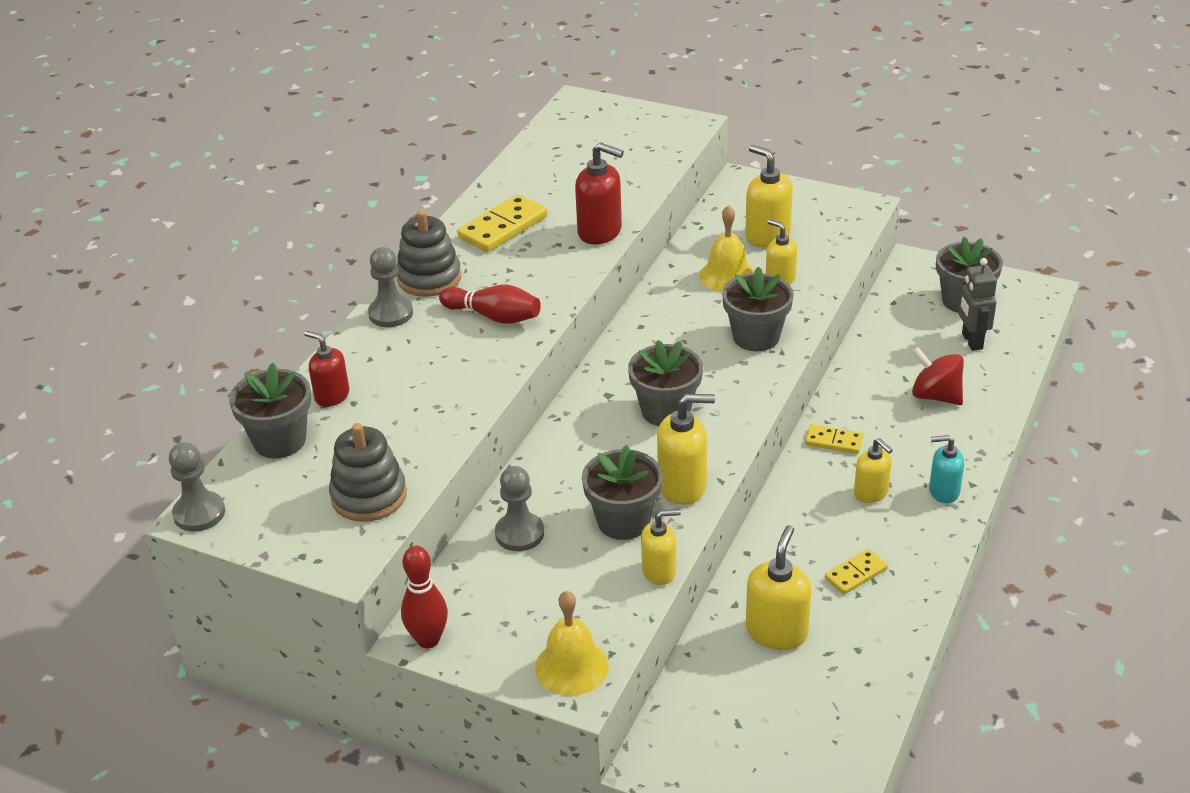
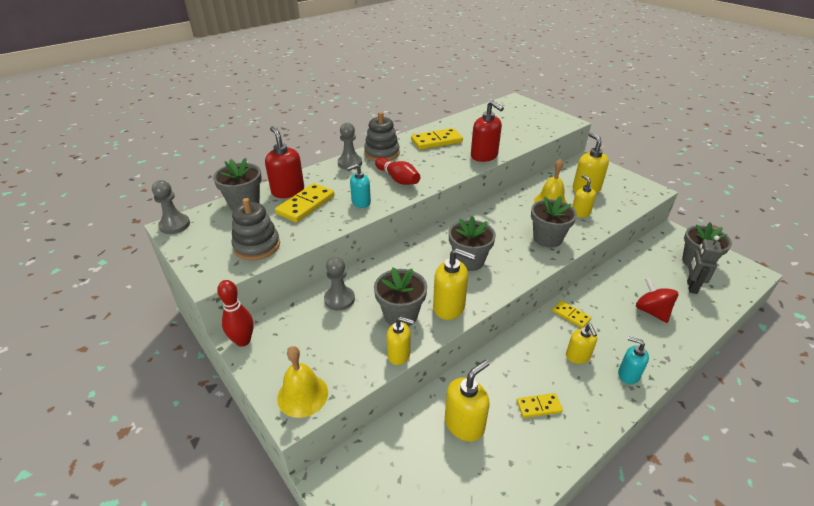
camera: 25 degrees right, 0 degrees up
(332, 396) = (288, 191): red soap dispenser -> red soap dispenser, size x1.52
(384, 408) = (306, 205): none -> yellow domino
(468, 375) = (361, 202): none -> turquoise soap dispenser

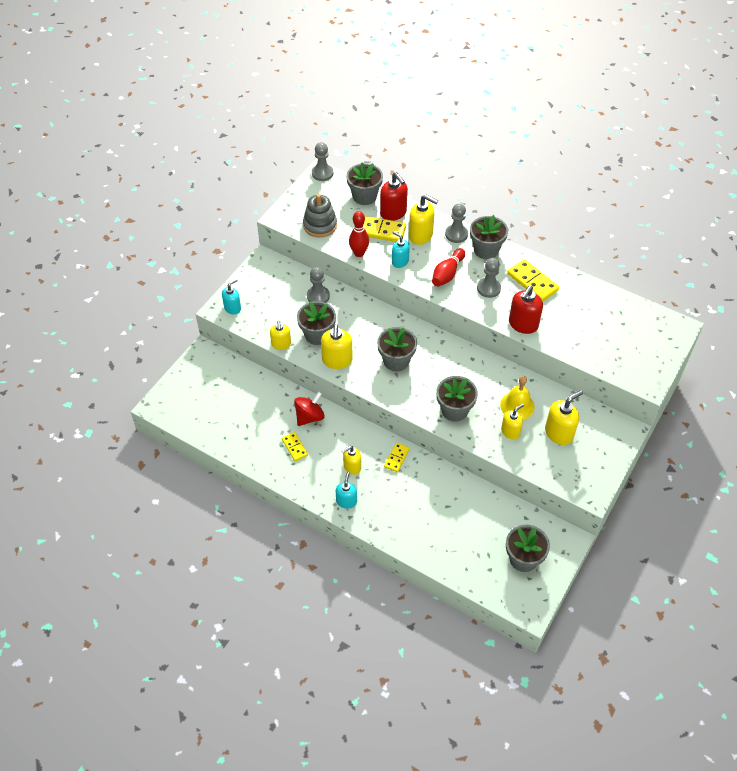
camera: 70 degrees right, 15 degrees up
(243, 341) = (261, 263): red bowling pin -> red bowling pin (359, 253)
(288, 191) = (393, 213): red soap dispenser -> red soap dispenser turned 105 degrees clockwise
(302, 395) = (232, 308): yellow bell -> turquoise soap dispenser
(382, 153) = (486, 250): grey stacking toy -> grey flower pot
(431, 162) = (488, 288): none -> grey pawn
(464, 424) = (265, 408): yellow soap dispenser -> yellow soap dispenser (421, 235)
(651, 311) = (428, 518): red spinning top -> red spinning top (309, 417)
(691, 287) = (479, 552): grey robot -> none

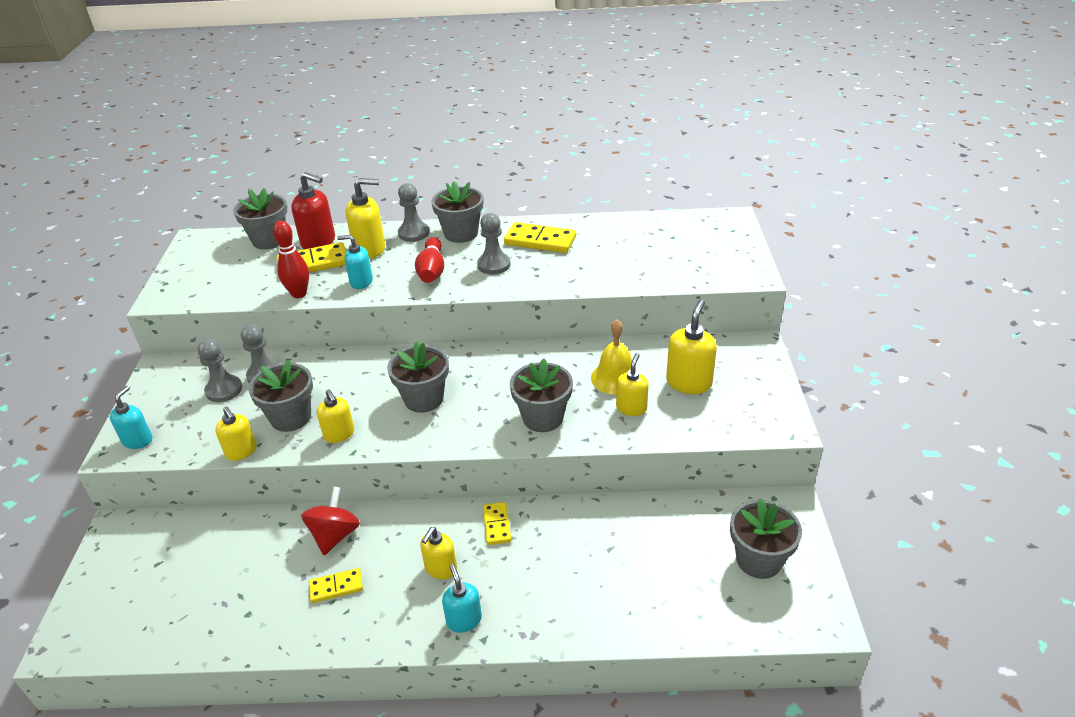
camera: 30 degrees left, 15 degrees down
(295, 447) = (336, 587): yellow domino -> yellow domino turned 45 degrees counterclockwise
(320, 225) = (225, 287): grey stacking toy -> none
(322, 173) = (197, 239): grey pawn -> grey pawn (224, 390)
(337, 360) = (339, 434): yellow soap dispenser -> yellow soap dispenser, size x0.66
(523, 324) = (564, 281): red soap dispenser -> none

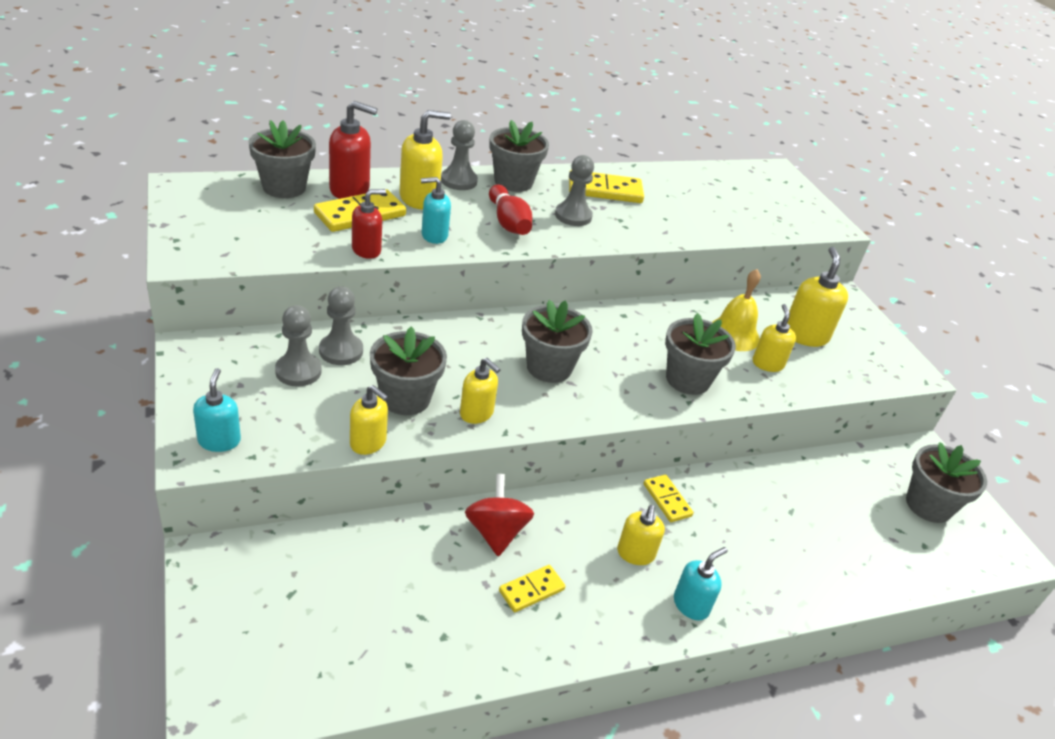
camera: 25 degrees left, 0 degrees up
(299, 294) = (366, 250): red bowling pin -> red soap dispenser
(464, 620) = (691, 605): turquoise soap dispenser -> turquoise soap dispenser turned 90 degrees clockwise

